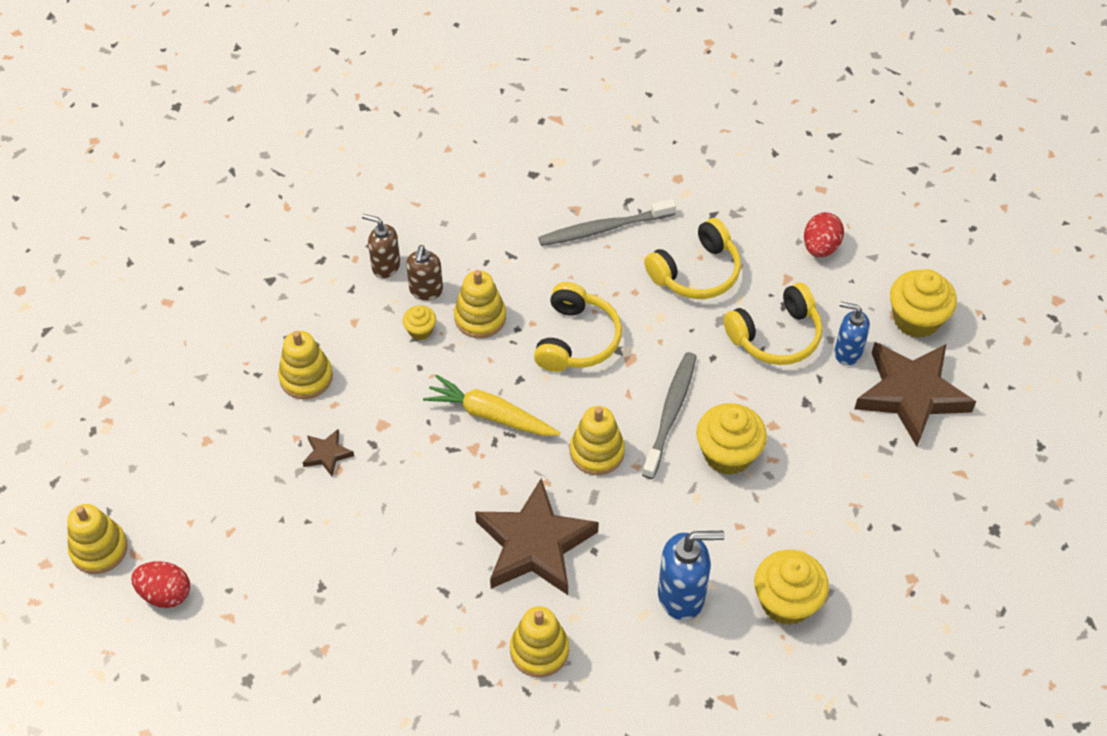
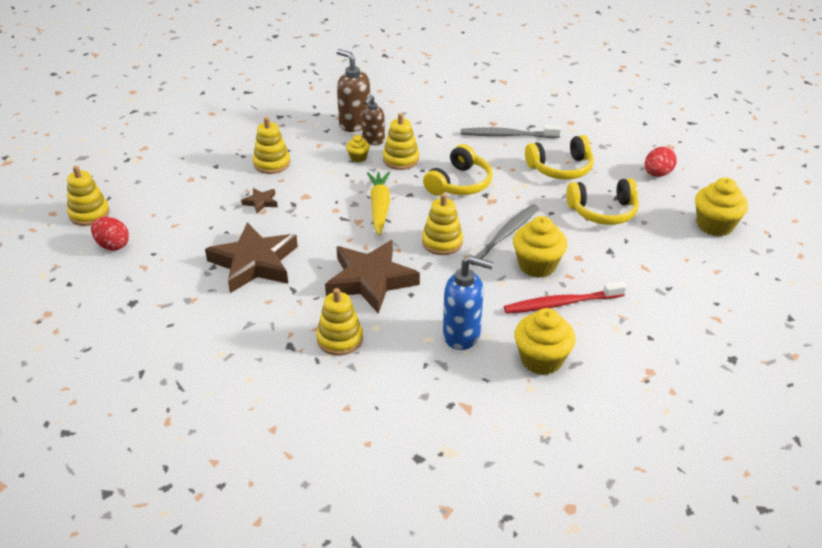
camera: 20 degrees right, 15 degrees down
(385, 266) = (354, 124): brown soap dispenser -> brown soap dispenser, size x1.52
(490, 415) = (379, 207): yellow carrot -> yellow carrot turned 45 degrees clockwise
(778, 508) = (560, 303): none -> red toothbrush
(847, 352) = (653, 231): blue soap dispenser -> none
(911, 395) = (694, 265): brown star -> brown star (254, 263)

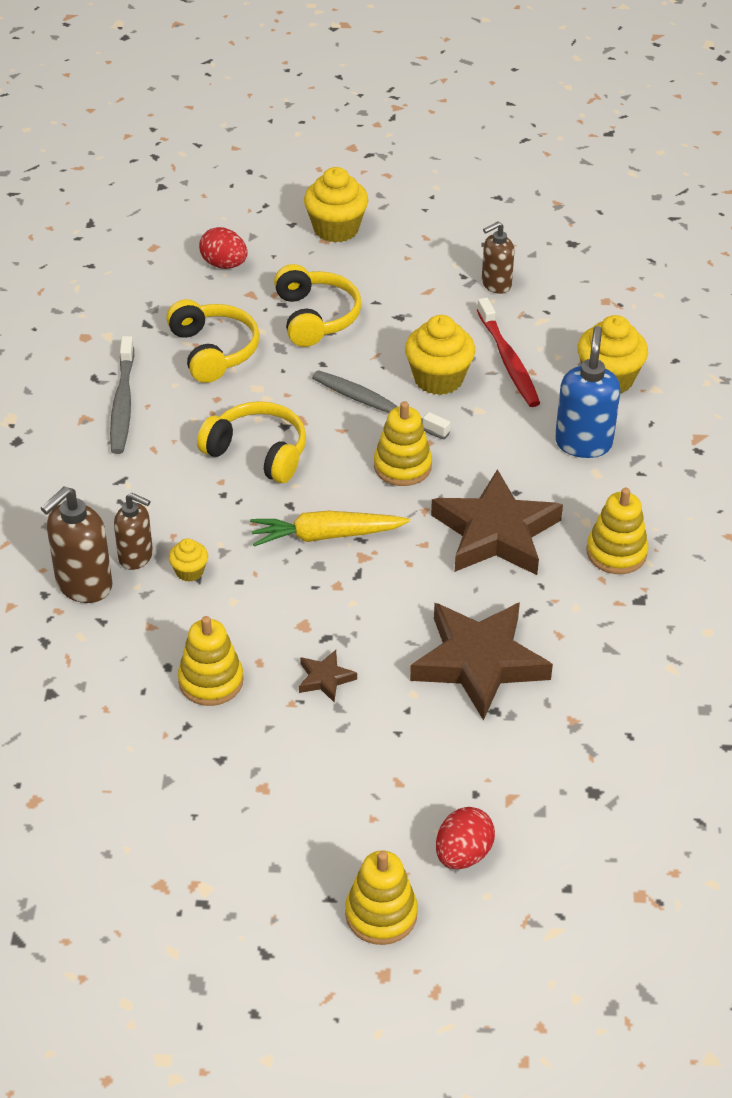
camera: 95 degrees left, 5 degrees up
(401, 159) = (194, 520): yellow stacking toy -> none
(660, 305) = (496, 284): none -> brown soap dispenser

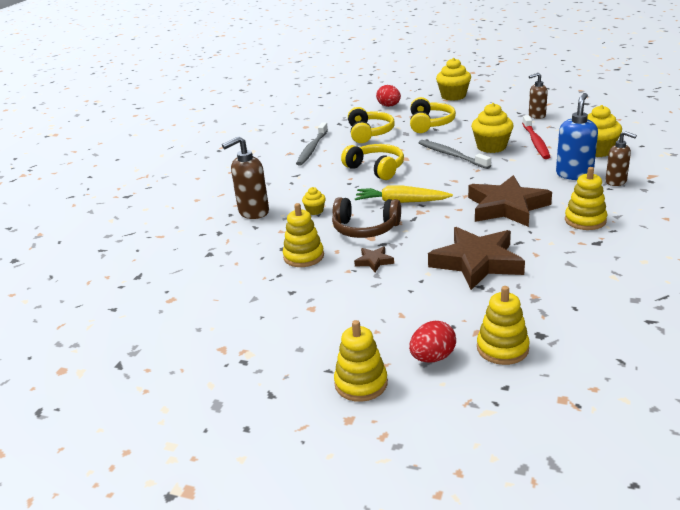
camera: 20 degrees right, 15 degrees down
(136, 557) = (288, 203): brown soap dispenser -> brown soap dispenser (616, 182)
(288, 606) = (365, 229): none -> brown headphones
(402, 466) = (458, 178): yellow stacking toy -> yellow stacking toy (502, 348)

